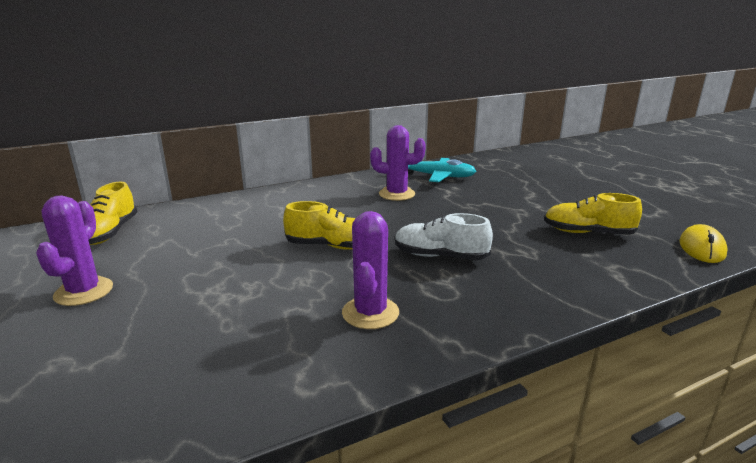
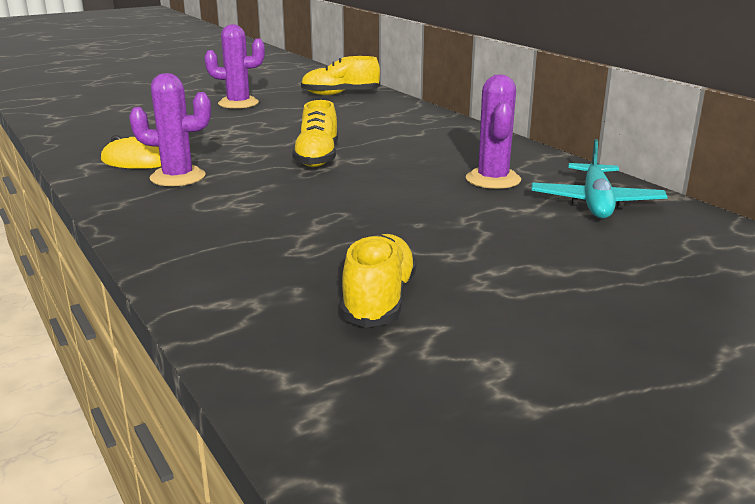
camera: 85 degrees right, 0 degrees up
(440, 256) = (292, 202): white shoe -> none
(702, 248) = (322, 409): yellow mouse -> yellow mouse (136, 161)

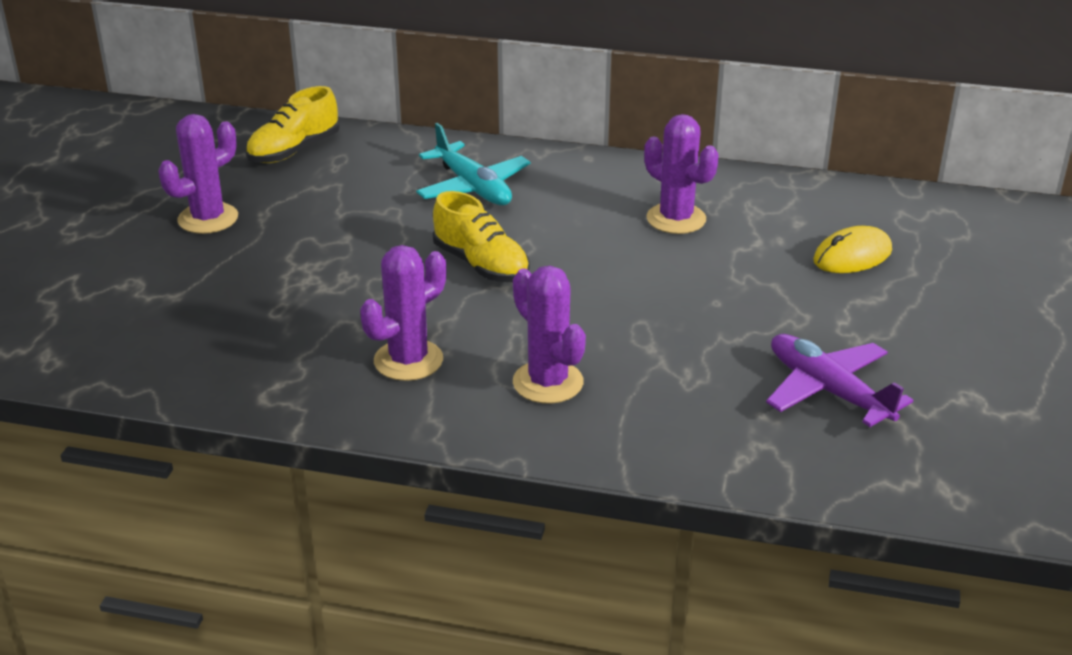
camera: 45 degrees left, 10 degrees up
(136, 161) = (311, 363): yellow mouse -> yellow mouse (852, 256)
(216, 214) = (548, 382): none -> purple cactus
(379, 300) = (828, 391): yellow shoe -> purple plane
(596, 203) = (788, 210): turquoise plane -> turquoise plane (473, 187)

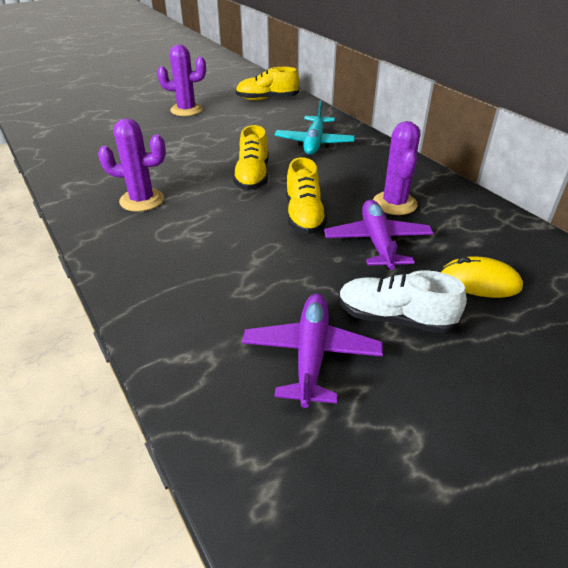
camera: 45 degrees right, 5 degrees up
(548, 382) = (175, 246): purple cactus -> none
(614, 278) = (304, 215): none -> yellow shoe
(723, 267) = (377, 242): none -> purple plane
(840, 324) = (395, 318): none -> white shoe

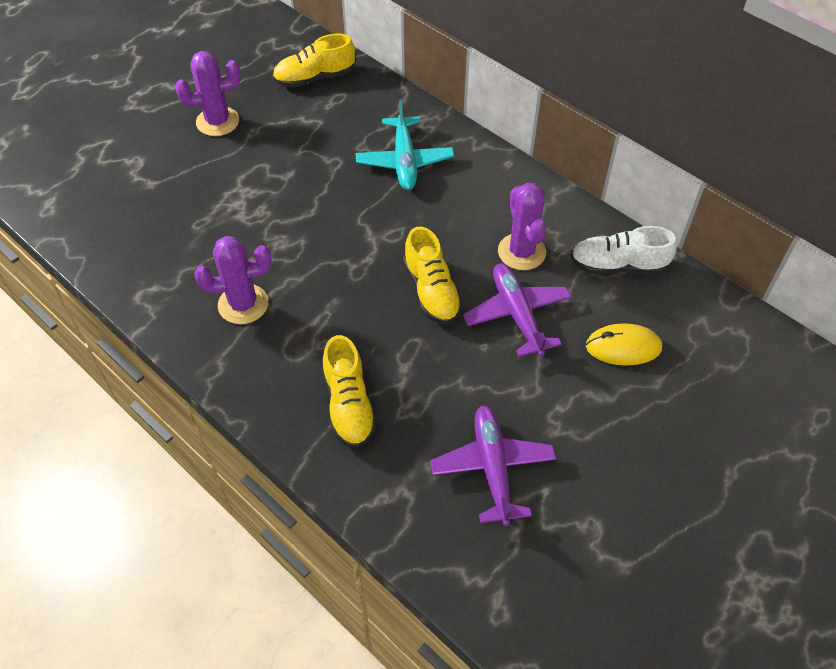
camera: 15 degrees left, 15 degrees up
(252, 176) = (353, 238): yellow shoe -> yellow shoe (349, 405)
(395, 318) = (555, 410): white shoe -> white shoe (618, 265)

